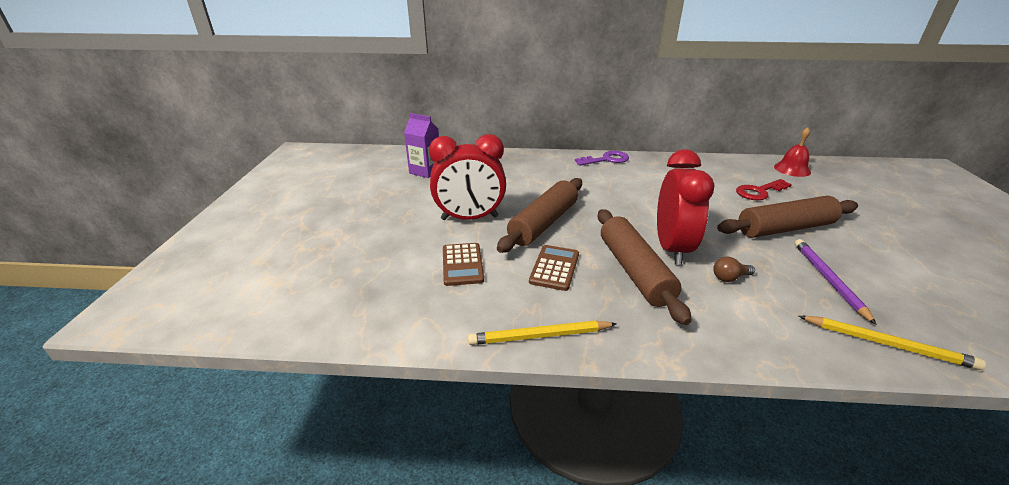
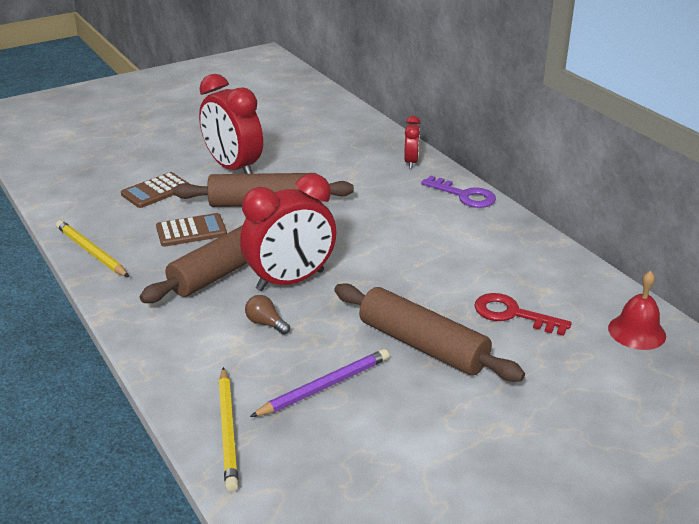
camera: 55 degrees right, 0 degrees up
(425, 171) = (298, 117): purple carton -> none
(545, 159) = (411, 162): none -> red clock

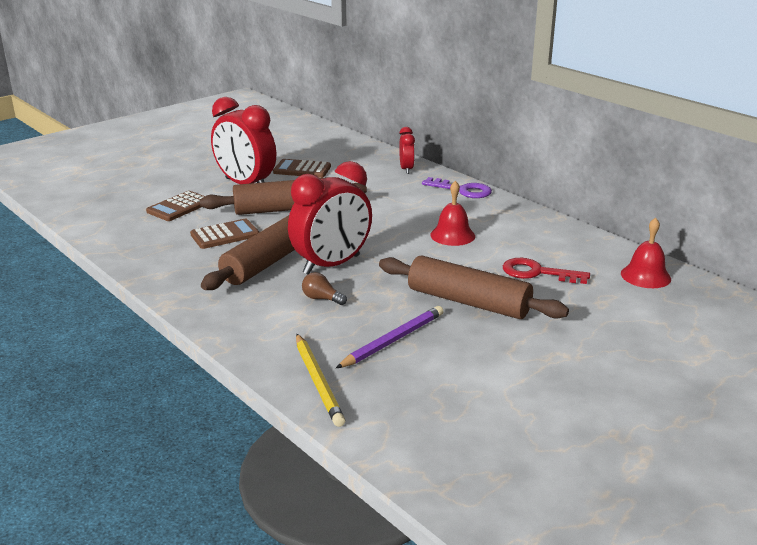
camera: 10 degrees left, 5 degrees down
(91, 252) = (135, 258): yellow pencil -> none
(298, 153) = (302, 169): none -> brown calculator
(434, 254) = (452, 235): none -> red bell

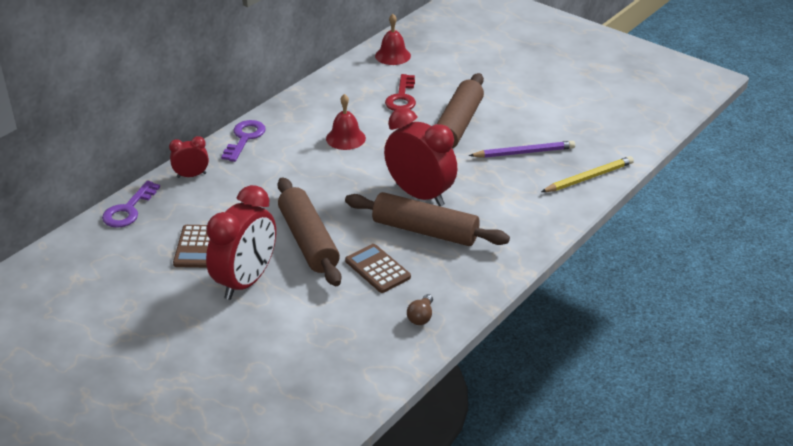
camera: 100 degrees left, 10 degrees up
(179, 207) = (316, 318): brown calculator -> none
(321, 299) = (478, 192): brown light bulb -> brown light bulb (421, 317)
(365, 149) = (128, 210): none -> purple key
(393, 340) = (524, 152): purple pencil -> purple pencil turned 135 degrees clockwise

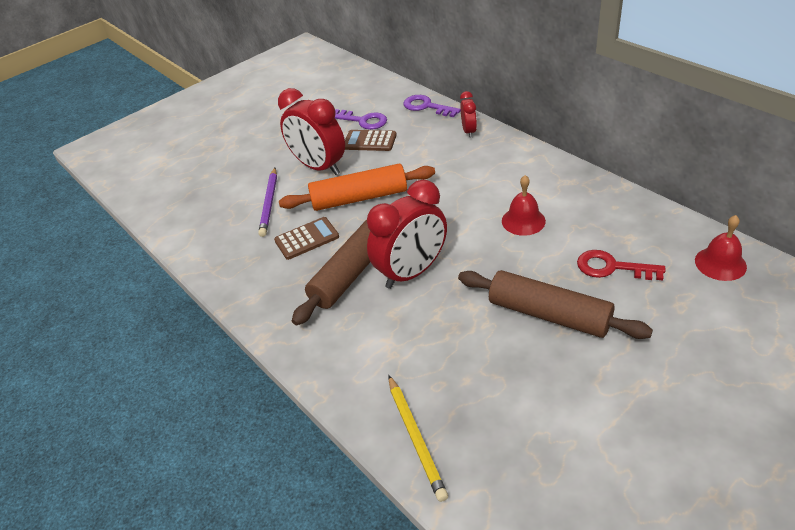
camera: 105 degrees right, 5 degrees up
(244, 138) = (526, 156): purple key -> purple key (363, 121)
(308, 241) = (359, 198): brown rolling pin -> orange rolling pin
(421, 317) = (234, 263): brown light bulb -> none
(524, 152) = (481, 374): purple pencil -> purple pencil (269, 203)

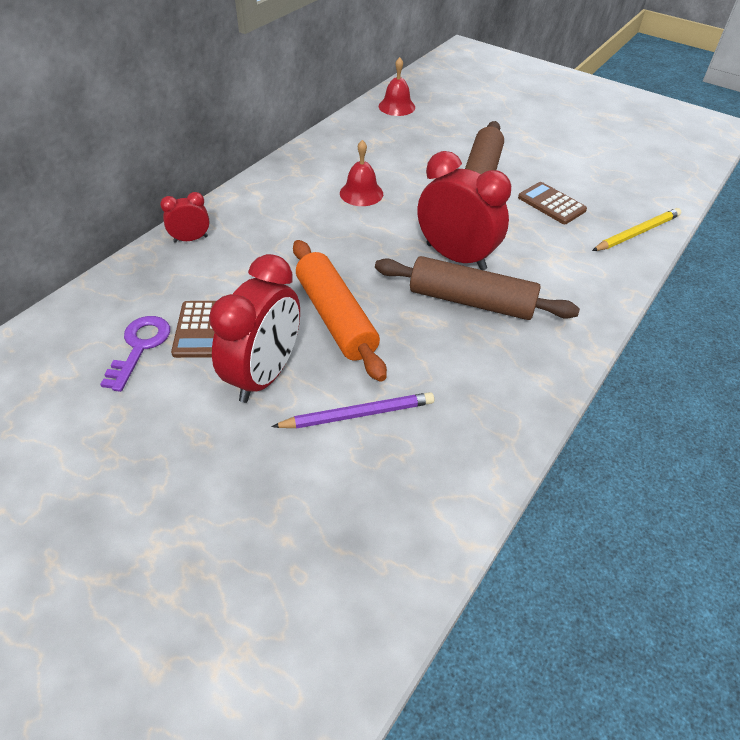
camera: 110 degrees left, 5 degrees up
(307, 239) = (424, 353): brown calculator -> brown calculator (551, 204)
(426, 106) = (116, 283): purple key -> none
(612, 267) = (414, 149): red key -> none

